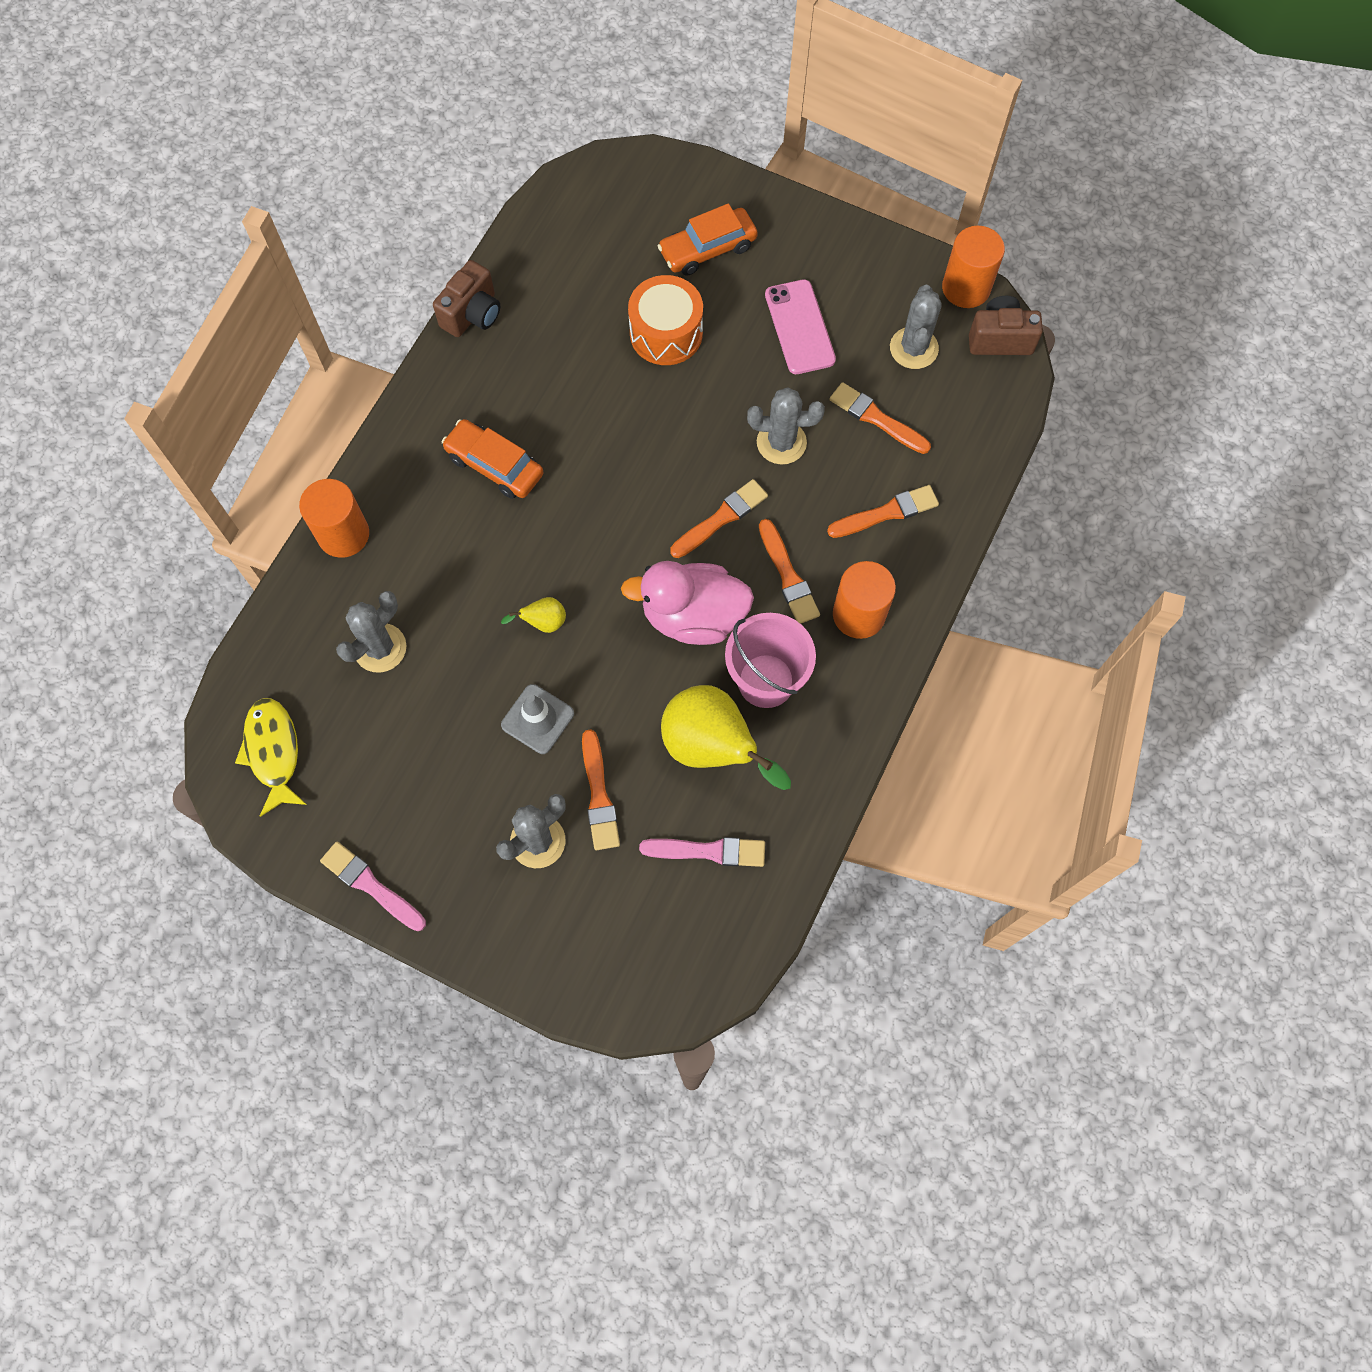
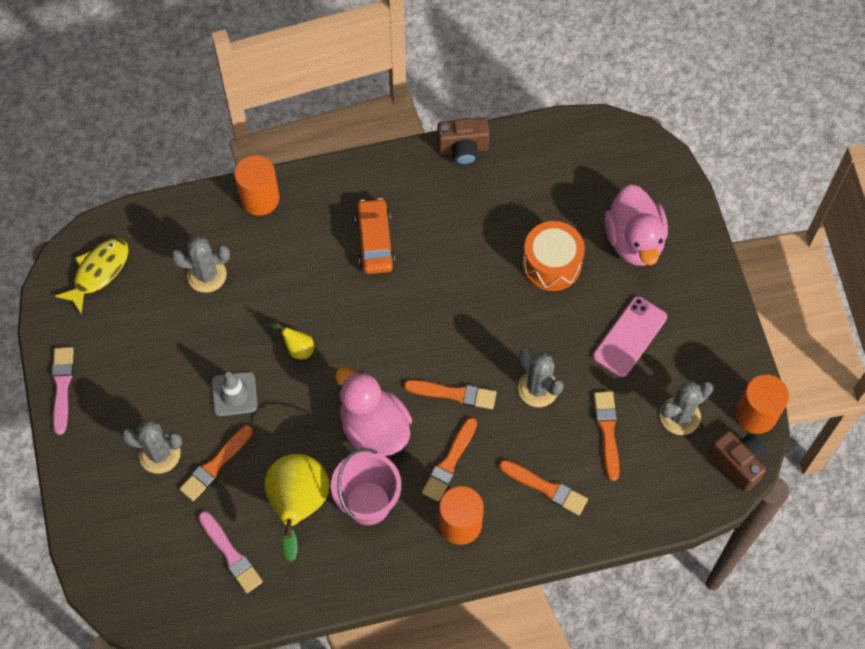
camera: 50 degrees right, 5 degrees down
(707, 249) = (634, 241): orange car -> pink duck

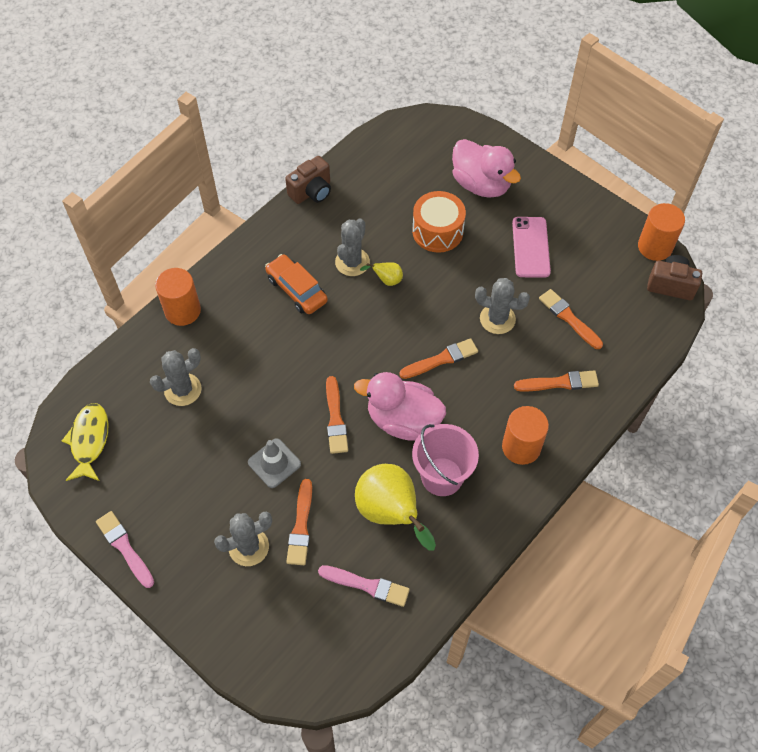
camera: 35 degrees left, 5 degrees down
(297, 348) = (298, 399): yellow pear -> yellow pear (386, 280)
(450, 462) = (477, 408): orange brush -> orange brush (335, 418)
(680, 416) = (607, 278): grey cactus -> grey cactus (352, 262)

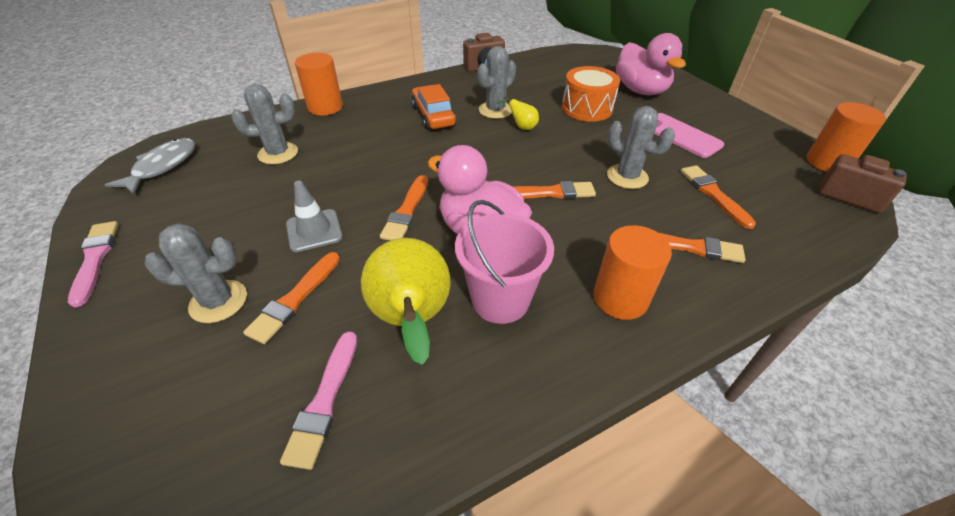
camera: 20 degrees right, 15 degrees down
(89, 441) = (162, 166): yellow fish -> grey fish
(366, 585) = (324, 400): pink brush -> pink brush turned 60 degrees clockwise
(531, 247) = (680, 135): pink phone -> pink phone turned 60 degrees counterclockwise

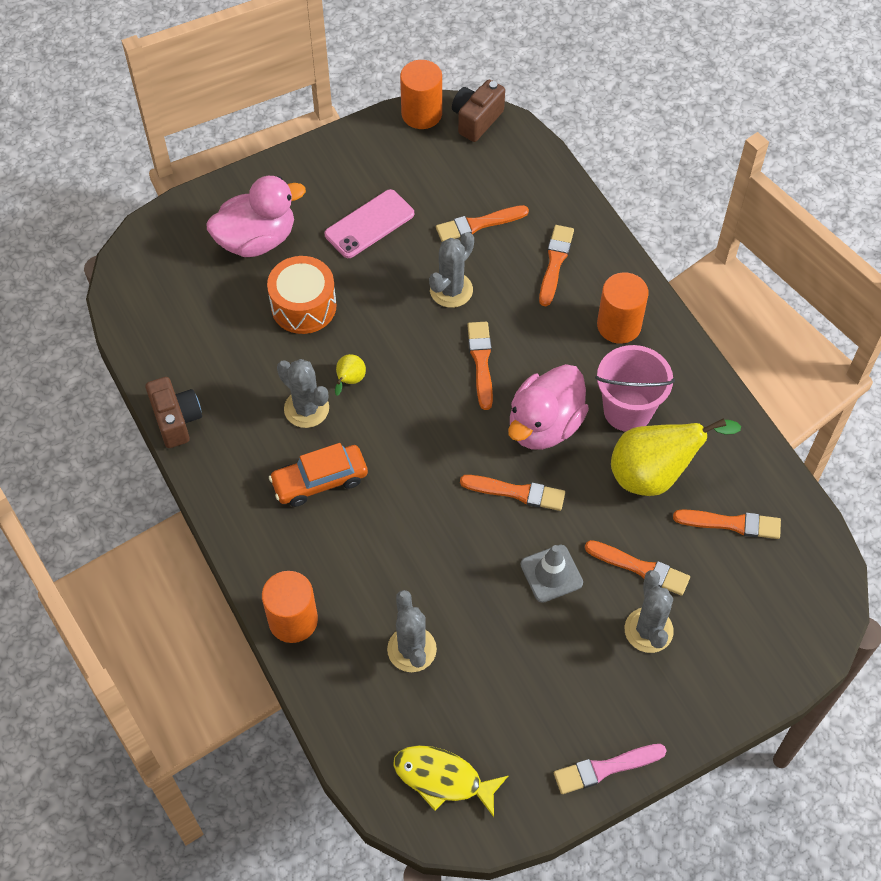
camera: 90 degrees left, 15 degrees up
(162, 166) = (443, 779): grey fish -> yellow fish
(324, 400) = (731, 524): pink brush -> orange brush

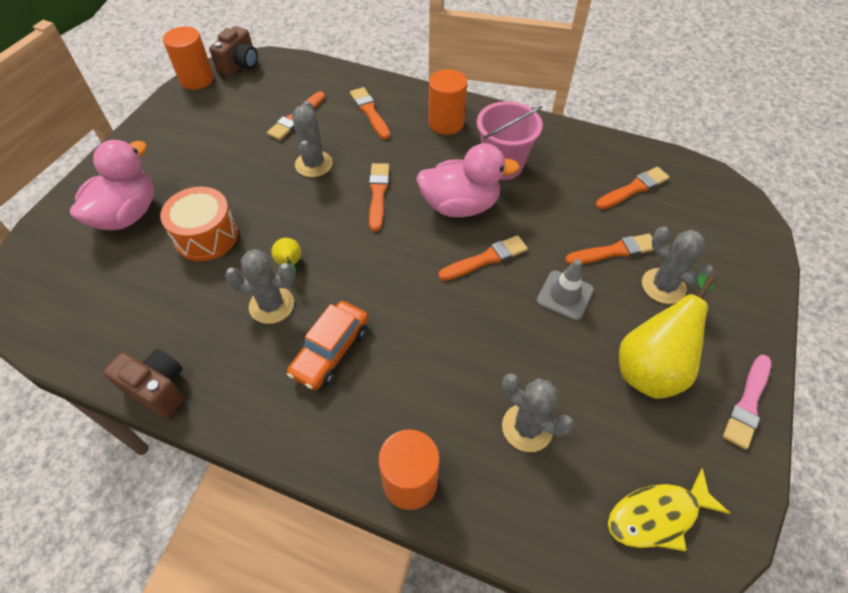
camera: 40 degrees left, 5 degrees down
(369, 224) = (214, 158): pink phone -> none
(476, 120) = (240, 65): brown camera -> brown camera turned 150 degrees counterclockwise
(481, 362) = (378, 194): orange brush -> orange brush turned 45 degrees clockwise
(544, 425) = (460, 206): pink duck -> pink duck turned 90 degrees counterclockwise
(654, 474) = (559, 190): yellow pear -> yellow pear (651, 366)

